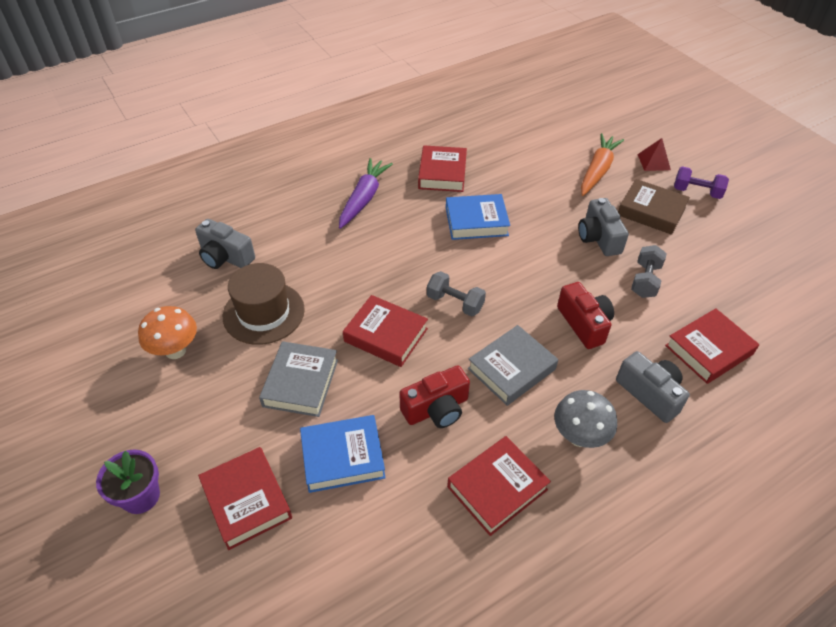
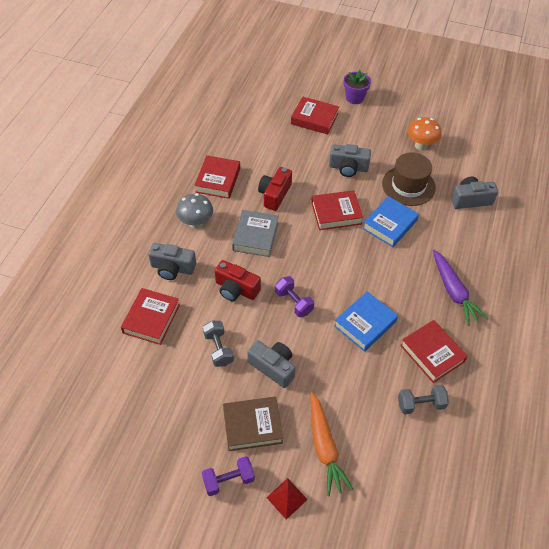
camera: 140 degrees right, 5 degrees up
(301, 383) = (348, 168): grey book -> grey camera
(343, 457) = (295, 153): blue book -> blue book (389, 224)
(455, 303) = (319, 254): grey dumbbell -> grey dumbbell (420, 404)
(529, 276) = (294, 302): none -> purple dumbbell

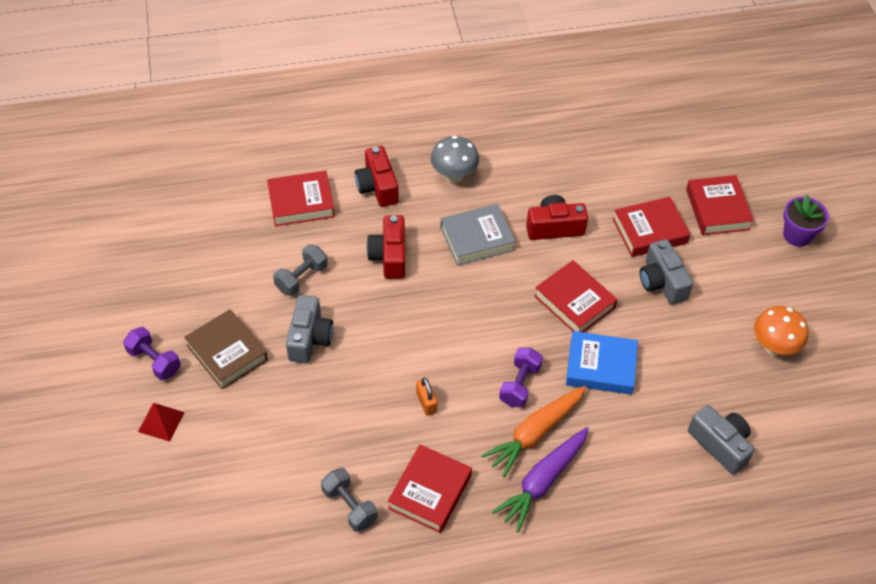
camera: 60 degrees right, 0 degrees up
(172, 268) = (377, 187): grey camera -> red camera
(218, 180) = (533, 164): red book -> red book (649, 231)
(294, 302) = (409, 318): purple dumbbell -> purple dumbbell (520, 385)
(324, 447) = (239, 431): orange carrot -> orange carrot (535, 433)
(365, 324) = (426, 402): blue book -> orange padlock
(408, 185) = (686, 361): brown hat -> none

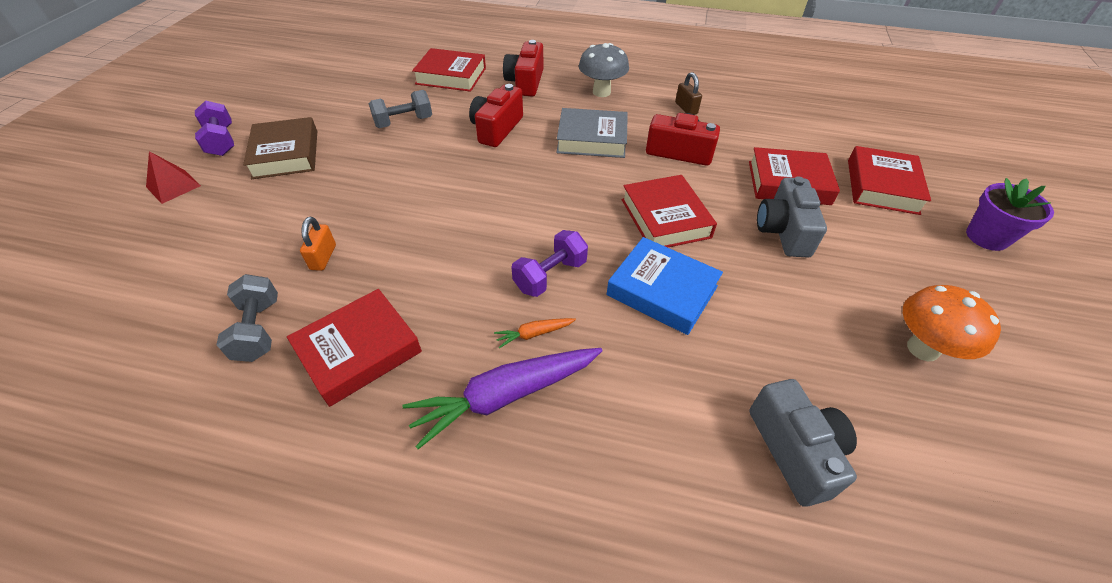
camera: 25 degrees right, 5 degrees down
(309, 338) = (368, 166): grey camera -> none
(426, 402) = (432, 257): orange padlock -> orange padlock (323, 257)
(535, 433) = (534, 334): orange carrot -> orange carrot, size x0.45
(537, 171) = (686, 108): none -> brown padlock

